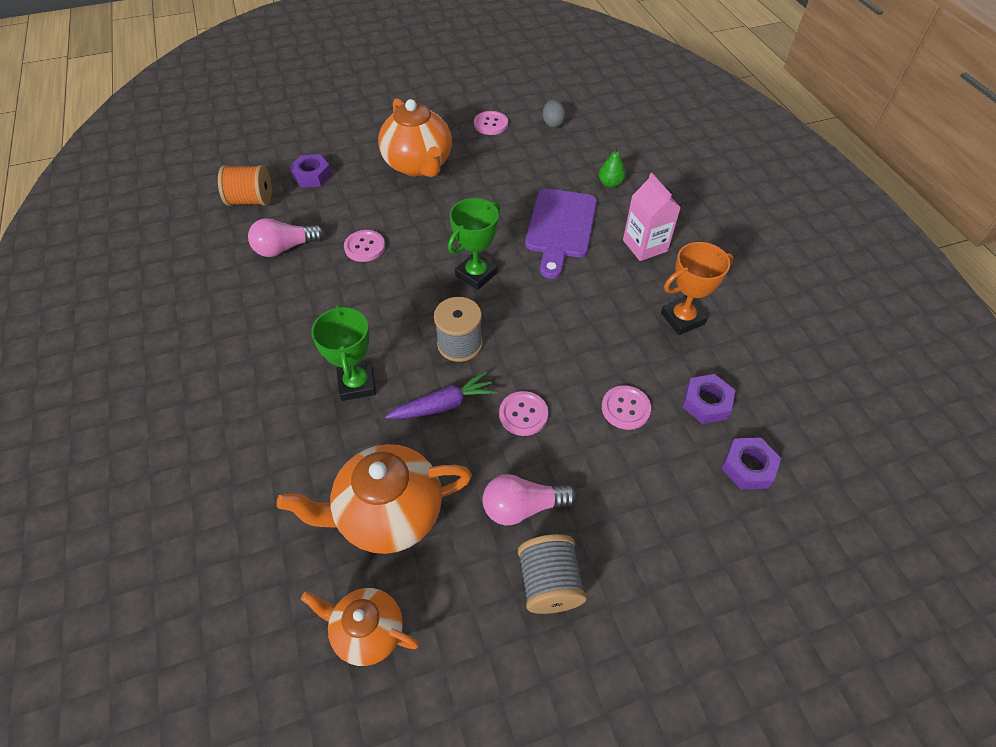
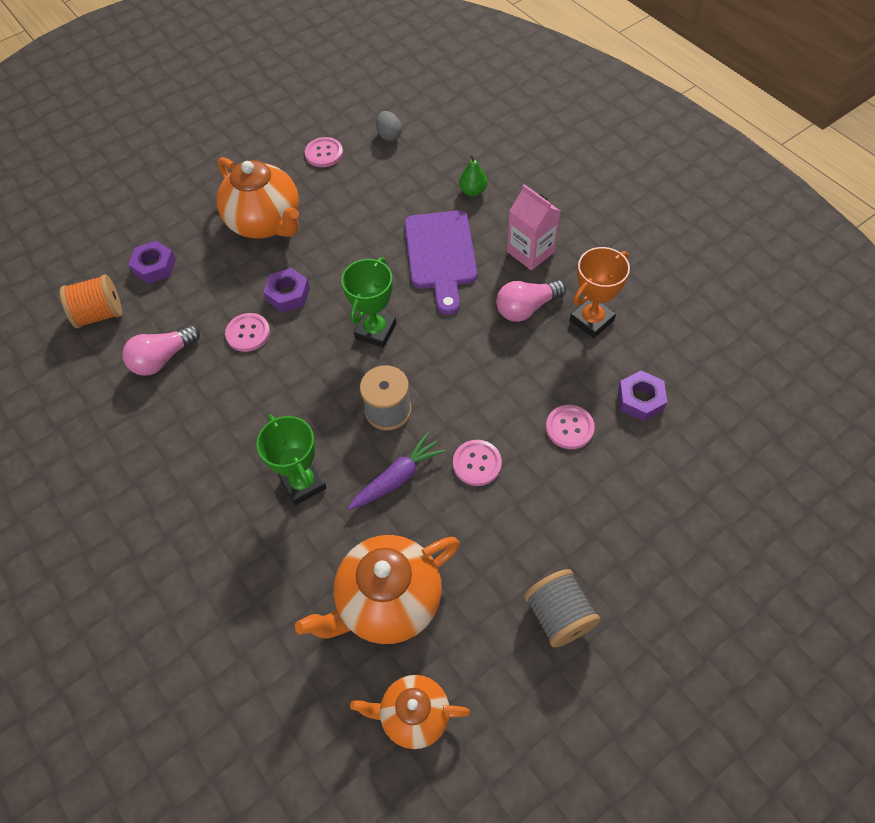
camera: 15 degrees left, 5 degrees up
(522, 507) = (509, 553): pink light bulb -> pink light bulb (526, 308)
(748, 467) = (696, 450): purple nut -> purple nut (288, 294)

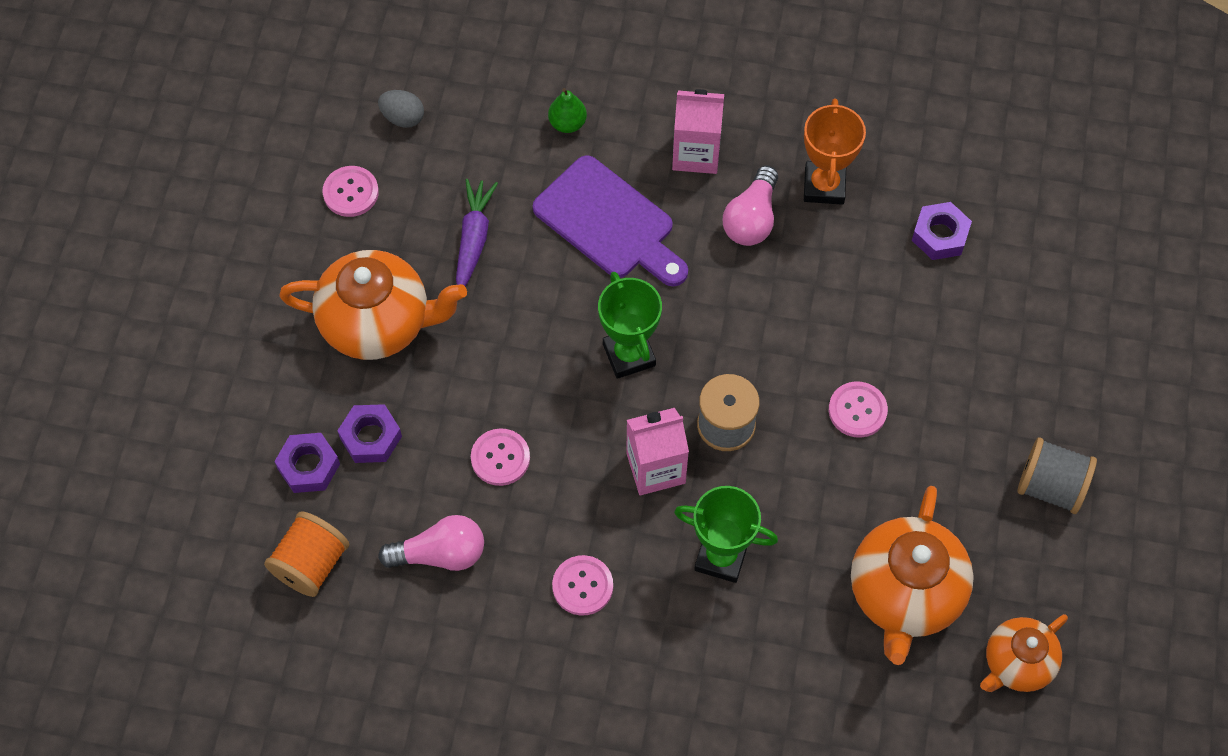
camera: 45 degrees left, 5 degrees up
(163, 359) = (440, 554): pink light bulb -> pink light bulb turned 105 degrees counterclockwise
(288, 294) = (495, 385): purple nut -> purple nut (370, 437)
(322, 403) = (655, 468): none -> pink carton
(397, 478) = (801, 482): purple carrot -> purple carrot (473, 239)
(569, 428) = (904, 311): pink button -> pink button (582, 586)

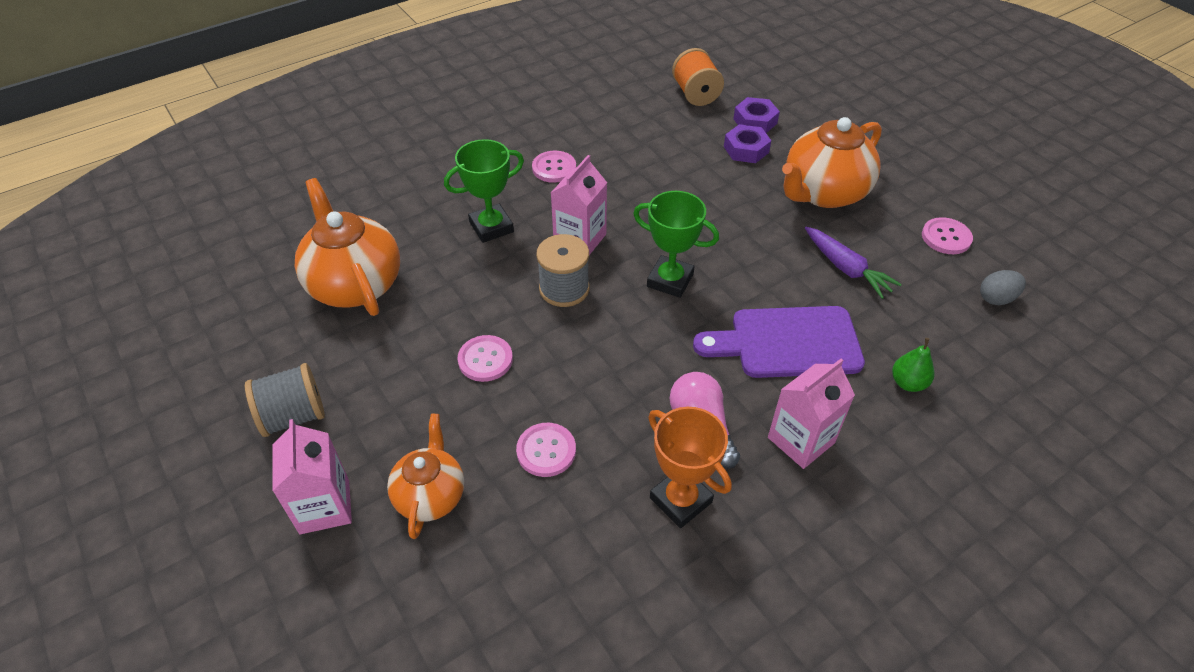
camera: 135 degrees right, 15 degrees down
(440, 554) = (643, 134): pink light bulb -> none
(500, 458) = (670, 185): pink button -> pink button (546, 451)
(940, 235) = (545, 540): purple nut -> none
(1017, 663) = (246, 299): orange teapot -> orange teapot (430, 495)
(1074, 385) = (324, 506): none -> pink carton

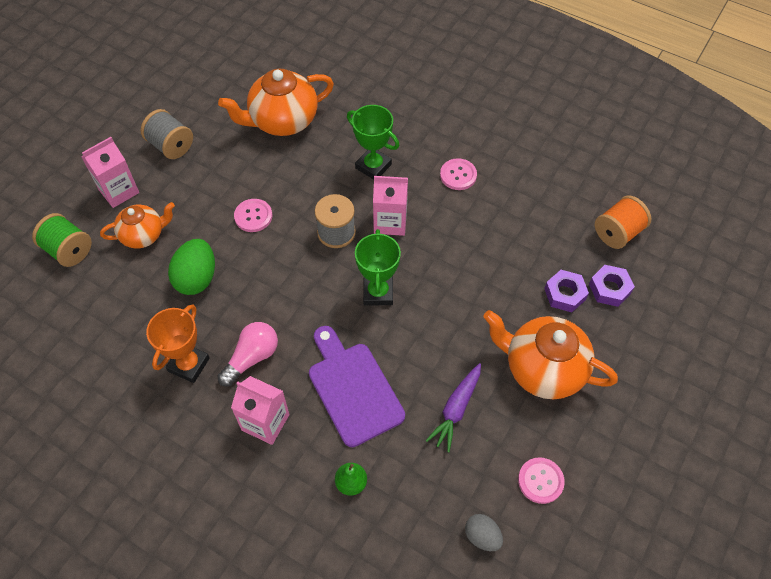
camera: 65 degrees right, 10 degrees up
(355, 284) = (282, 121): orange teapot -> orange teapot turned 150 degrees counterclockwise
(389, 609) = (68, 250): none -> green spool
(546, 451) = (197, 278): pink button -> green egg

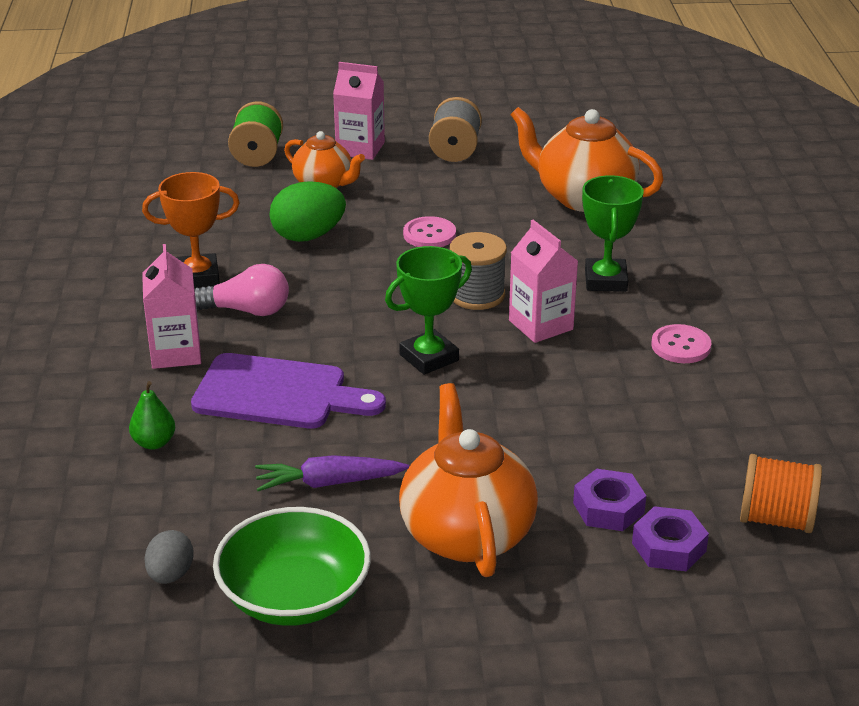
camera: 55 degrees right, 25 degrees down
(353, 389) = (278, 394): purple cutting board -> purple cutting board turned 75 degrees clockwise
(540, 481) = (294, 596): pink button -> green bowl

